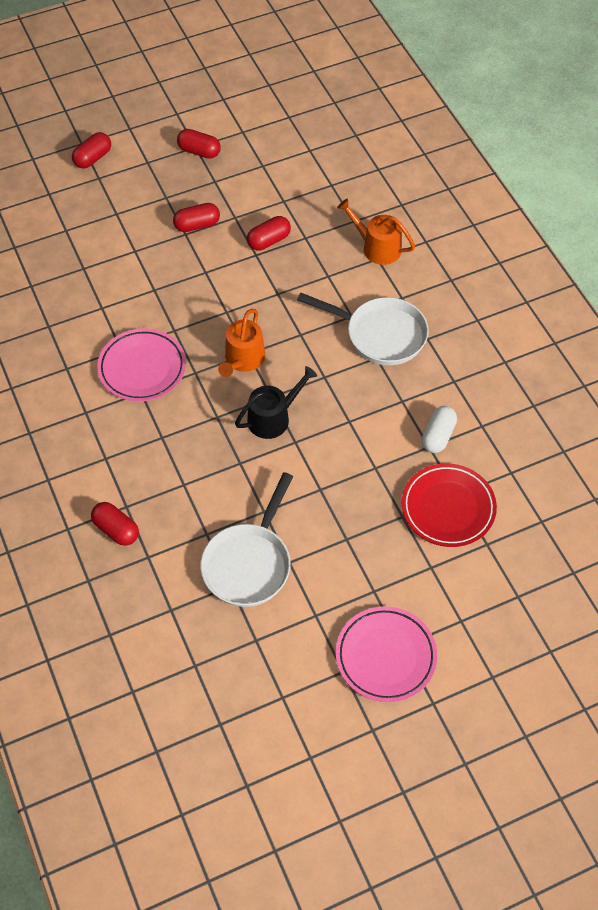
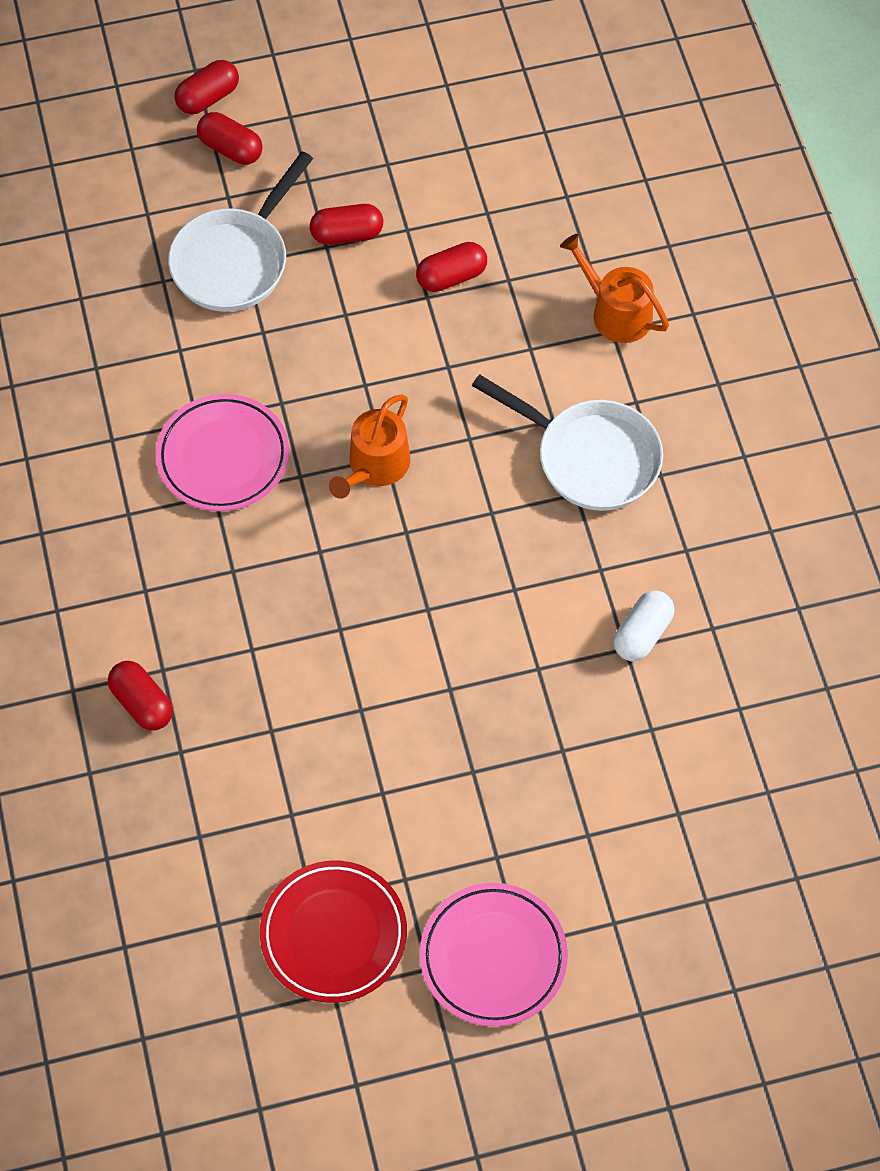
camera: 10 degrees right, 5 degrees up
(199, 151) = (373, 109): red capsule -> red capsule (230, 149)
(249, 563) = (324, 786): white pan -> white pan (234, 261)
(273, 418) = (402, 566): black watering can -> none
(448, 508) = (632, 749): red plate -> red plate (333, 934)

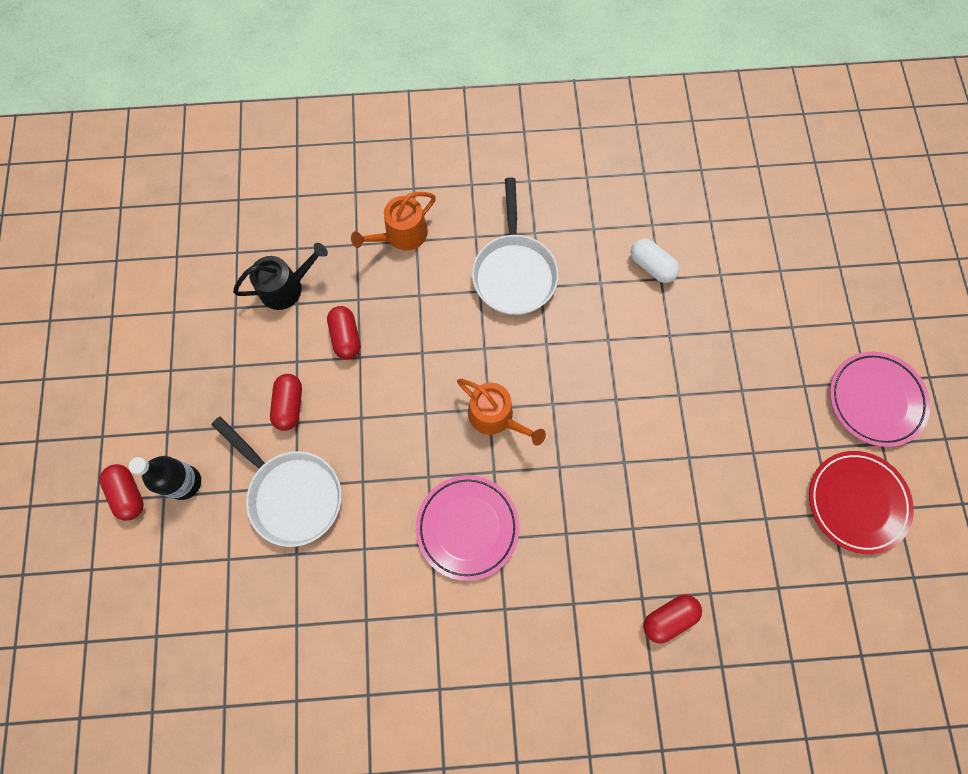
camera: 80 degrees left, 10 degrees up
(230, 149) = (184, 482): red capsule -> black bottle
(507, 196) = (286, 287): none -> black watering can
(590, 458) = (514, 272): white pan -> white pan turned 135 degrees clockwise

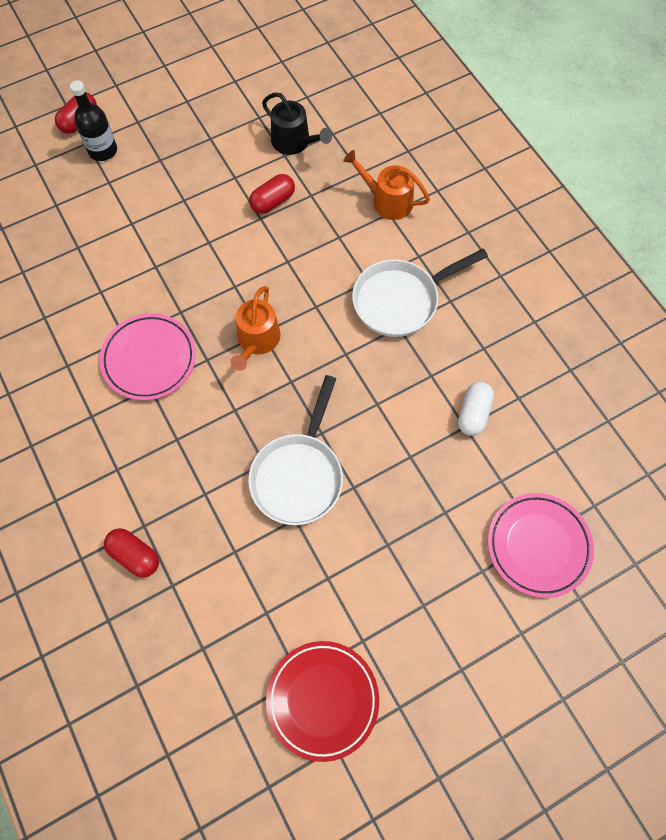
camera: 65 degrees right, 5 degrees down
(289, 405) = (195, 189): red capsule -> none
(292, 494) = (124, 223): white pan -> white pan (299, 475)
(875, 400) = (444, 685): pink plate -> pink plate (538, 546)

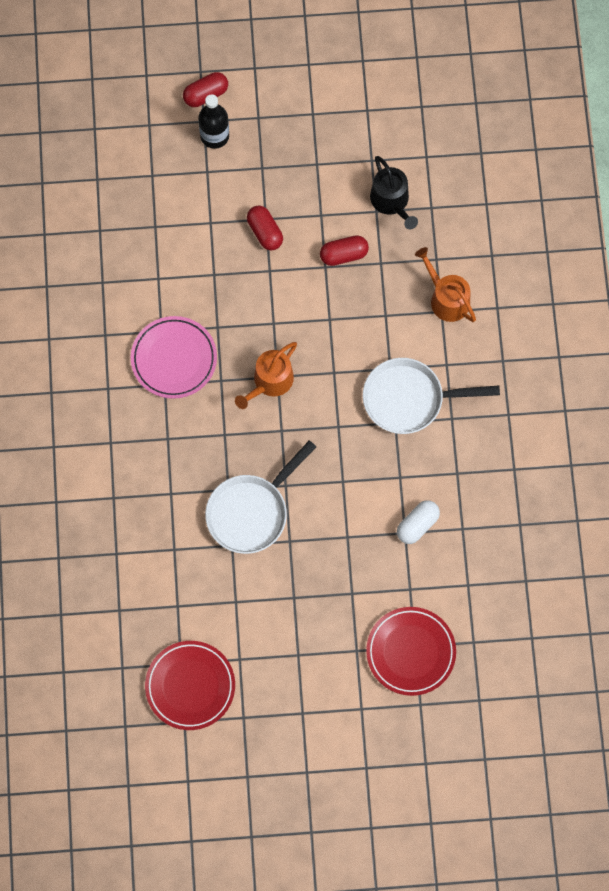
camera: 25 degrees right, 5 degrees up
(135, 555) = (97, 518): red capsule -> red capsule (265, 232)
(538, 546) = (410, 652): pink plate -> red plate

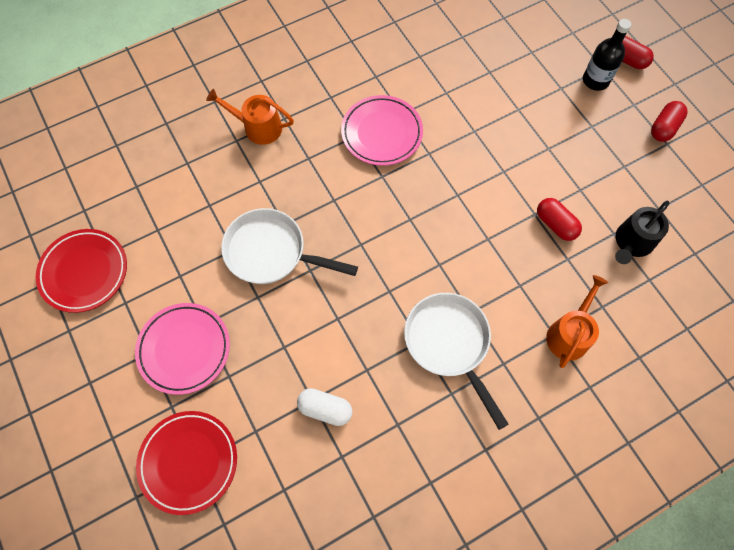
camera: 65 degrees right, 5 degrees down
(265, 232) = (536, 153): red capsule -> red capsule (664, 128)
(270, 382) = (401, 215): orange watering can -> orange watering can (258, 127)
(309, 622) = (184, 349): none -> pink plate

